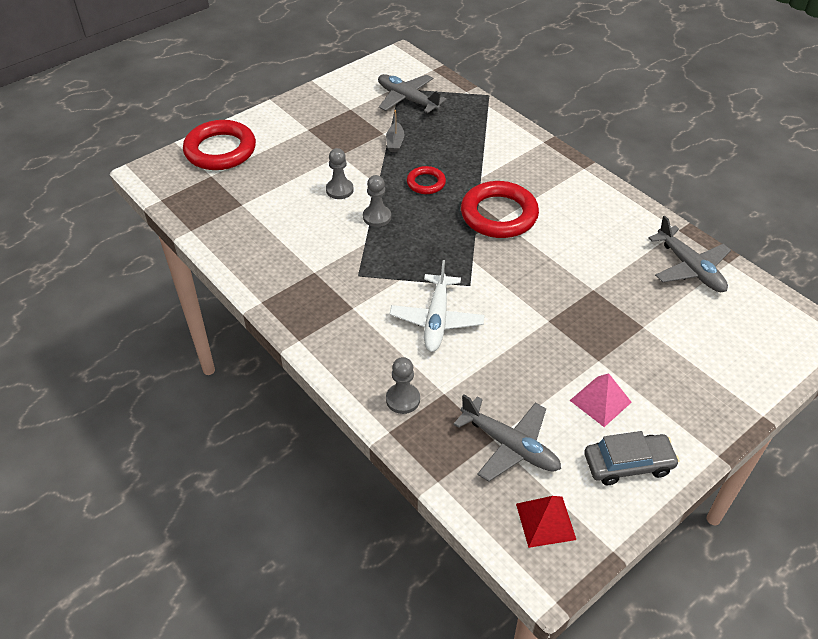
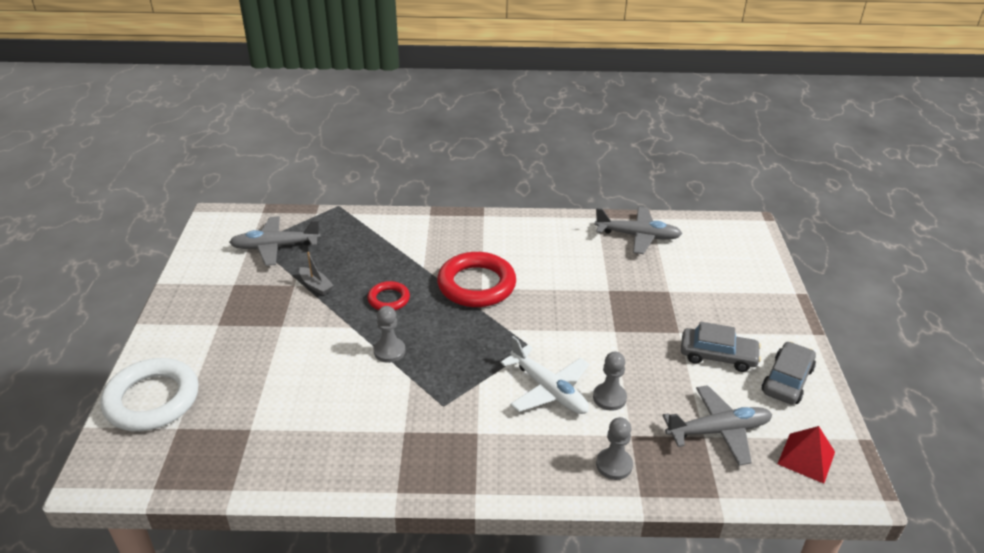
camera: 50 degrees left, 10 degrees down
(220, 150) = (152, 399): red ring -> white ring
(339, 190) = (325, 353): grey pawn -> grey pawn (609, 398)
(600, 401) = (718, 356): pink pyramid -> grey car

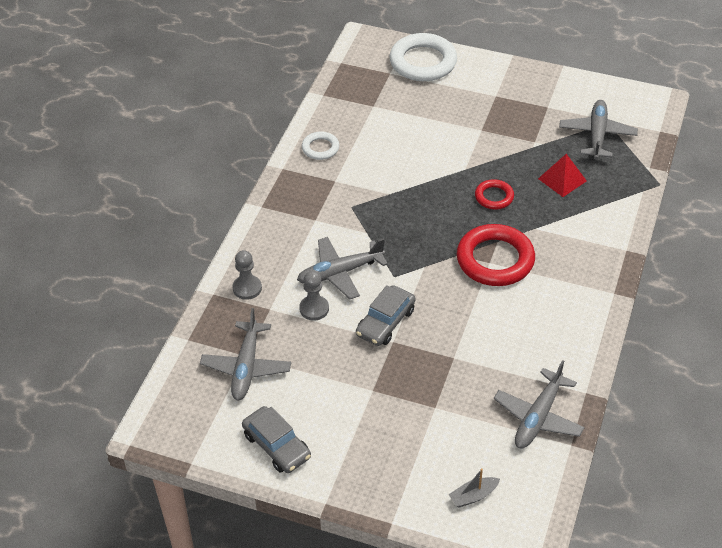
camera: 110 degrees right, 10 degrees up
(316, 285) = (529, 154): grey boat -> grey boat (473, 496)
(347, 462) = (320, 148): none -> white ring
(389, 351) = (425, 187): grey pawn -> none
(548, 389) = (340, 273): white plane -> grey plane
(718, 356) = (329, 406): grey car -> grey car (385, 322)
(806, 457) = (192, 414): red pyramid -> red pyramid (562, 179)

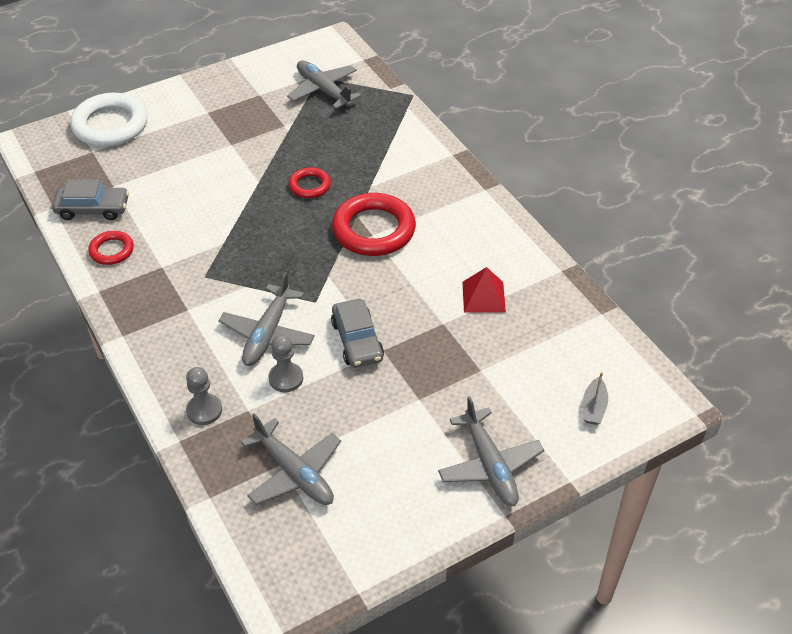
camera: 50 degrees left, 0 degrees up
(276, 446) = (407, 510): grey car -> grey car (93, 209)
(320, 148) = (111, 250): white ring -> red ring
(538, 417) = (556, 314): grey plane -> grey plane (489, 465)
(562, 179) = (342, 138): red pyramid -> red pyramid (483, 296)

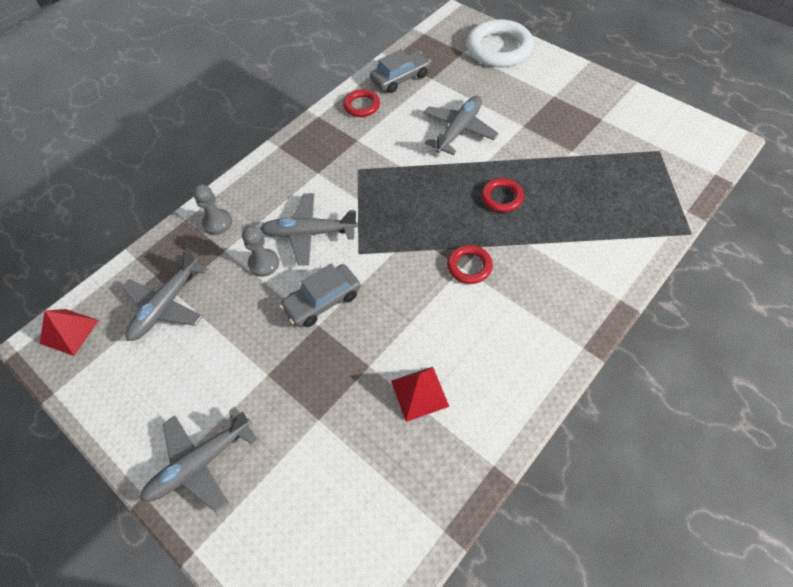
camera: 75 degrees right, 10 degrees up
(93, 209) = (400, 78): grey car -> grey car turned 105 degrees counterclockwise
(282, 573) = (69, 331): none -> red pyramid
(323, 90) = (642, 161): grey plane -> grey plane (459, 130)
(373, 230) = (469, 266): red ring -> red ring, size x0.52
(593, 407) = (298, 555): grey boat -> none

